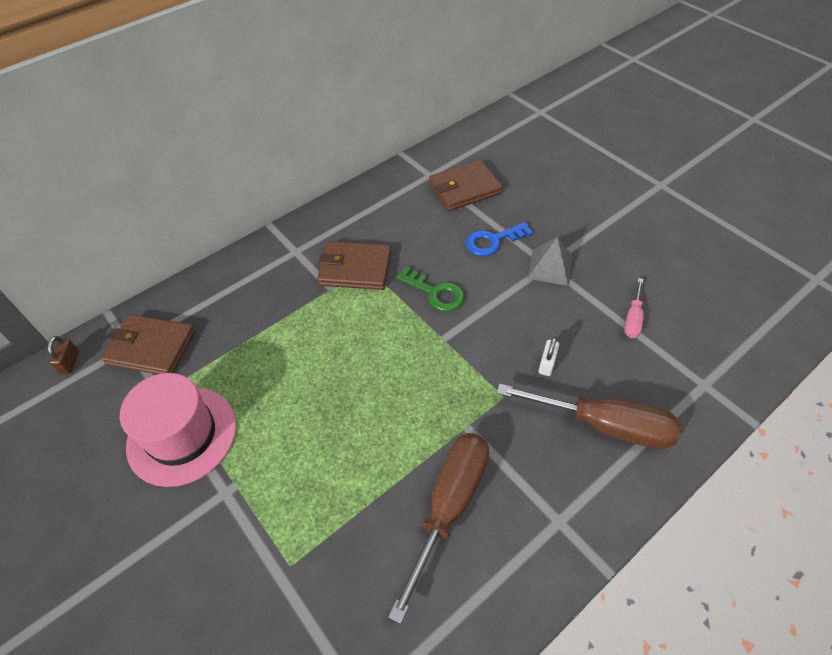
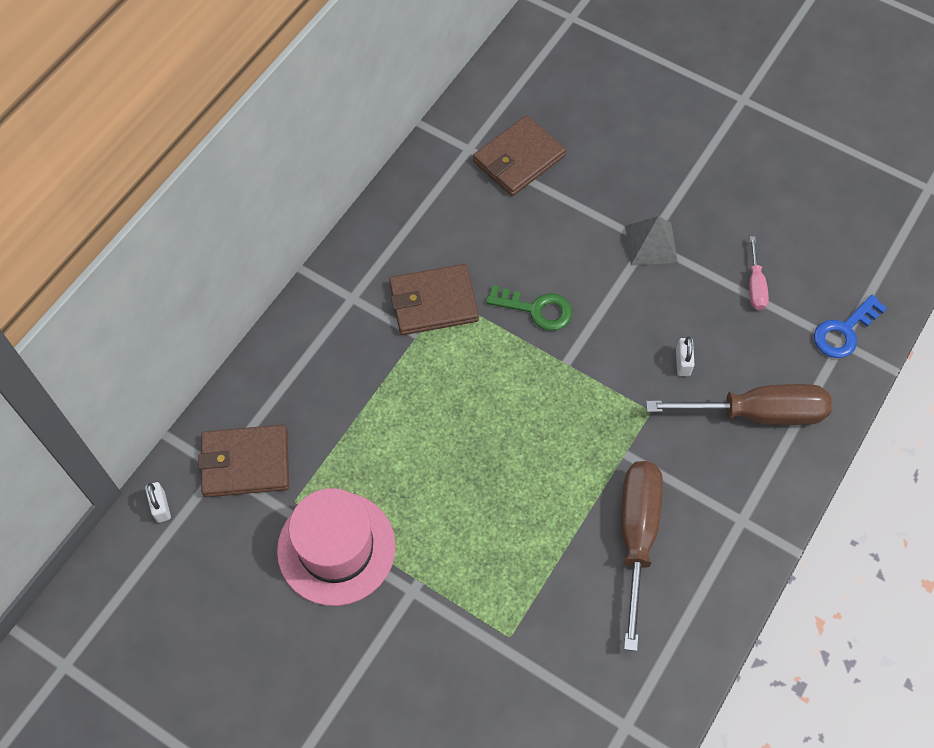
camera: 20 degrees left, 10 degrees up
(70, 362) = (161, 506): brown padlock -> white padlock
(493, 241) = (577, 225): blue key -> blue key (844, 331)

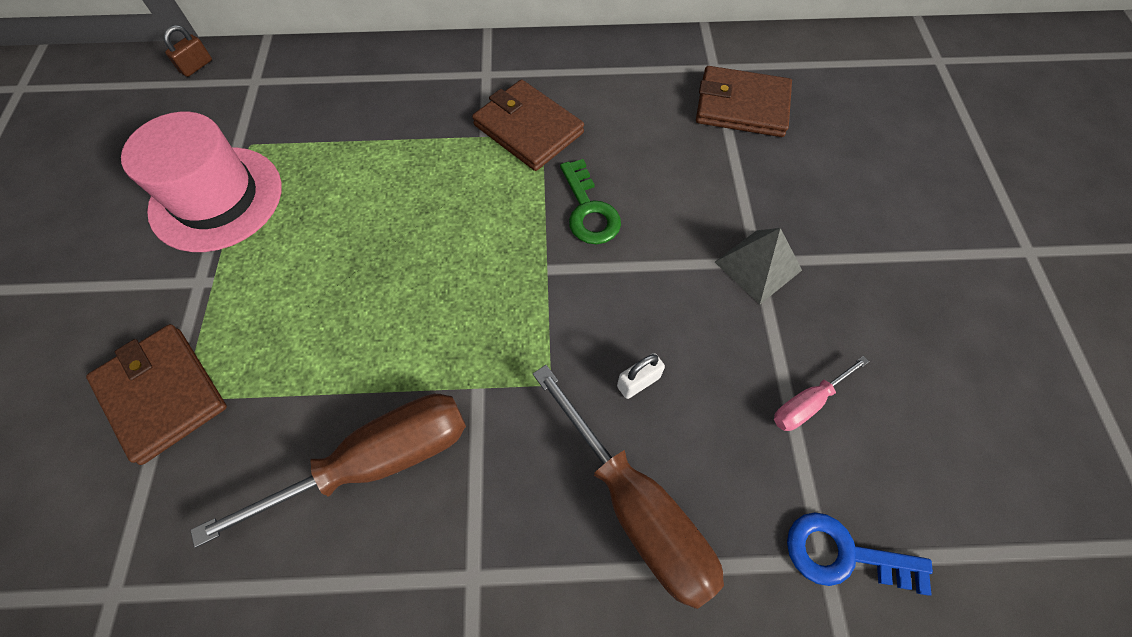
camera: 55 degrees right, 0 degrees up
(161, 506) = (196, 66): white padlock -> brown padlock
(246, 463) = (269, 94): brown wallet -> brown wallet (162, 394)

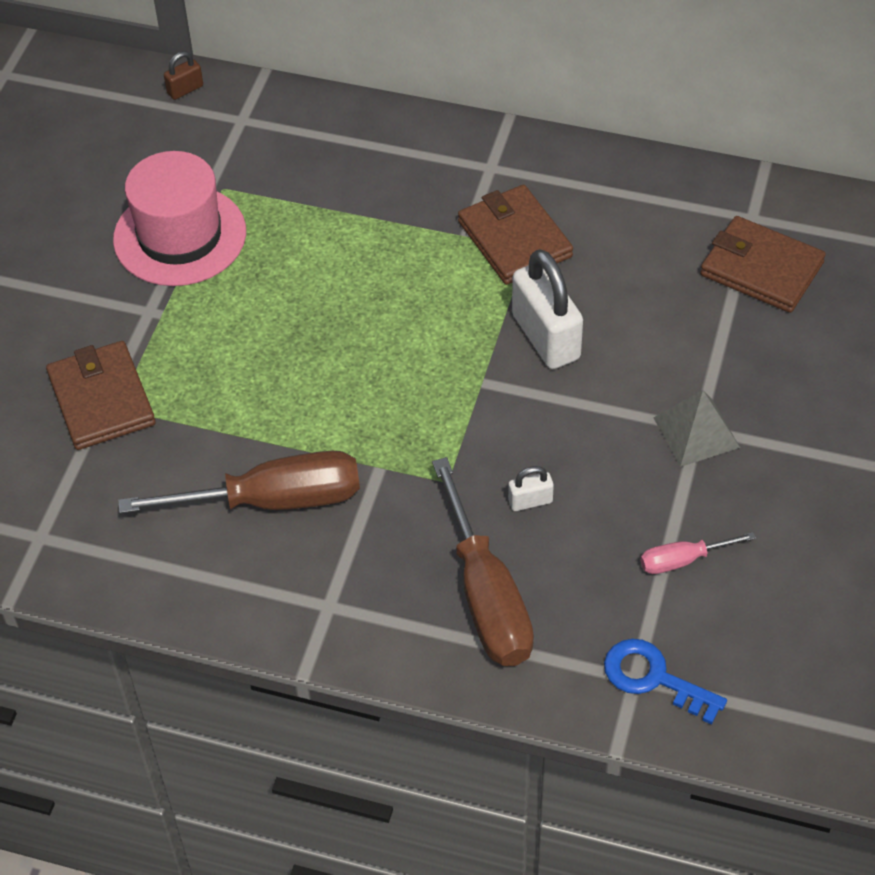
camera: 20 degrees right, 10 degrees down
(588, 210) = (546, 337): green key -> white padlock

